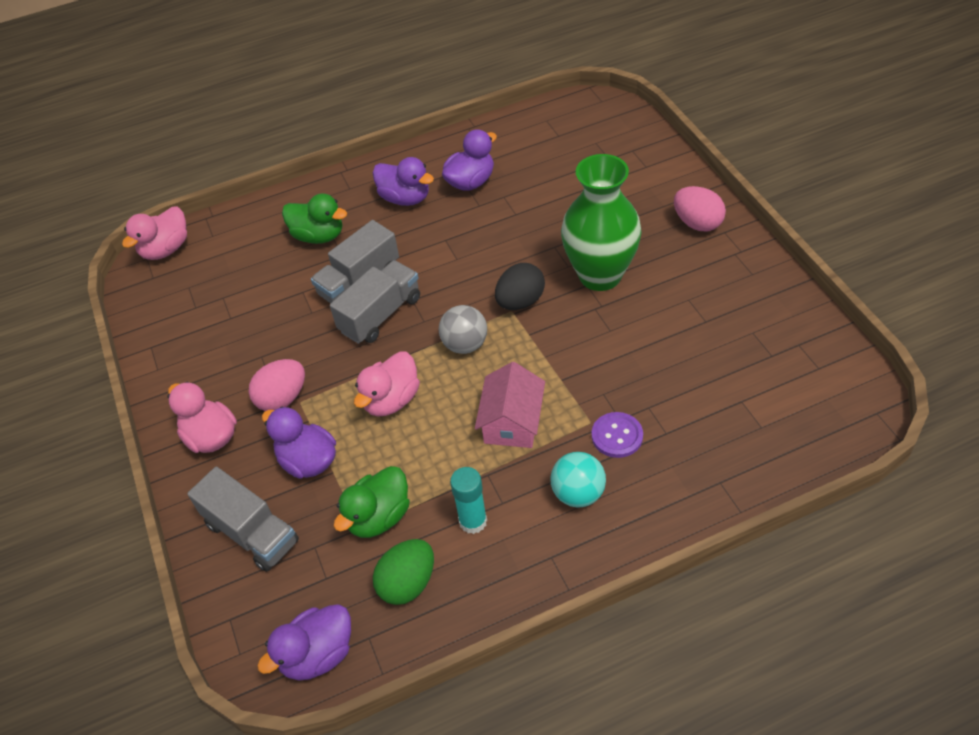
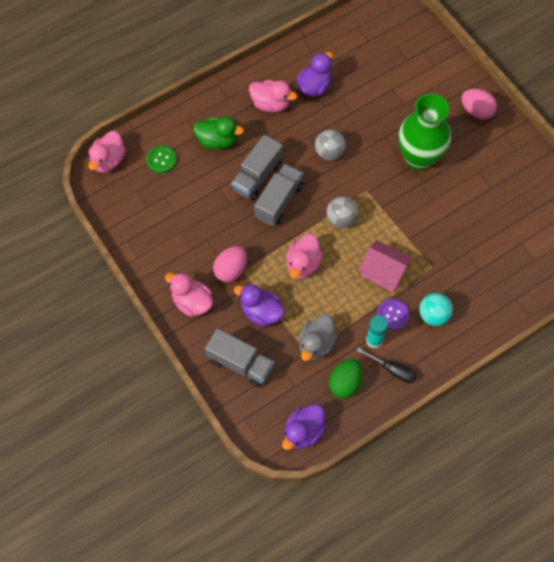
camera: 15 degrees left, 15 degrees up
(236, 253) = (161, 160): none -> green button
(379, 517) = (316, 344): green duck -> grey duck
(405, 198) = (271, 104): purple duck -> pink duck
(470, 260) = (329, 152): none -> grey ball
(492, 572) = (393, 370): none -> black screwdriver
(512, 422) = (383, 272): pink house -> pink house turned 60 degrees counterclockwise
(520, 301) = (370, 183): black egg -> none
(617, 436) = (450, 274): purple button -> purple button (392, 315)

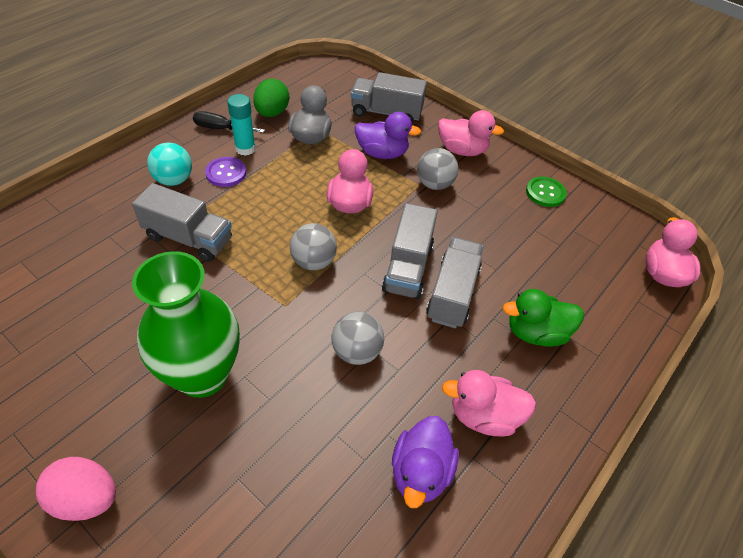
camera: 160 degrees right, 15 degrees down
(161, 160) = (595, 289): green button -> green button (545, 193)
(231, 270) = (434, 184): pink egg -> grey ball
(303, 432) = (305, 78): purple duck -> none
(383, 272) = (243, 212): pink house -> none
(424, 255) = (189, 238): none -> grey truck

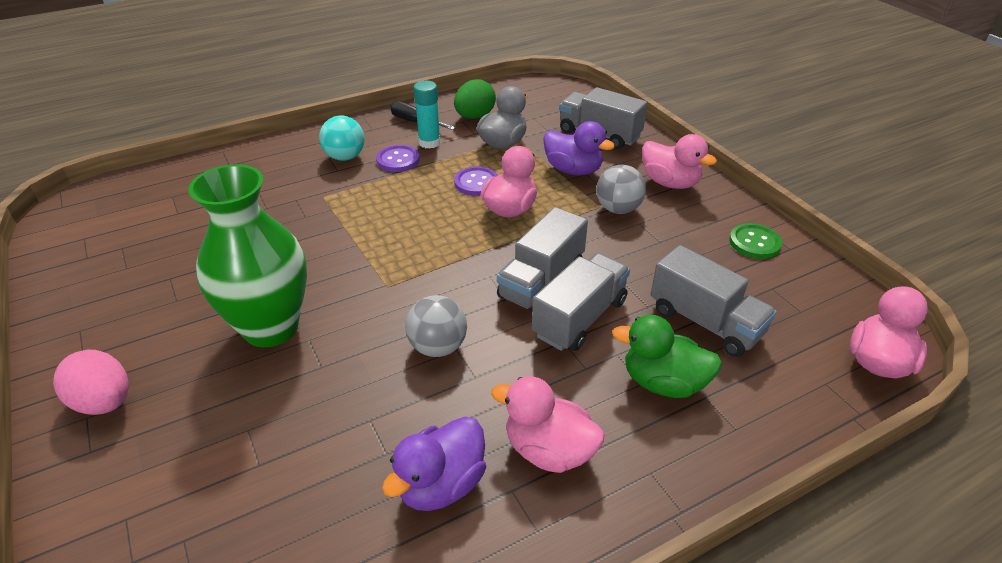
camera: 25 degrees right, 10 degrees down
(189, 238) = (329, 208): grey truck -> grey truck (705, 322)
(308, 183) = (476, 183): none -> purple button
(313, 261) = (440, 253): grey ball -> none

